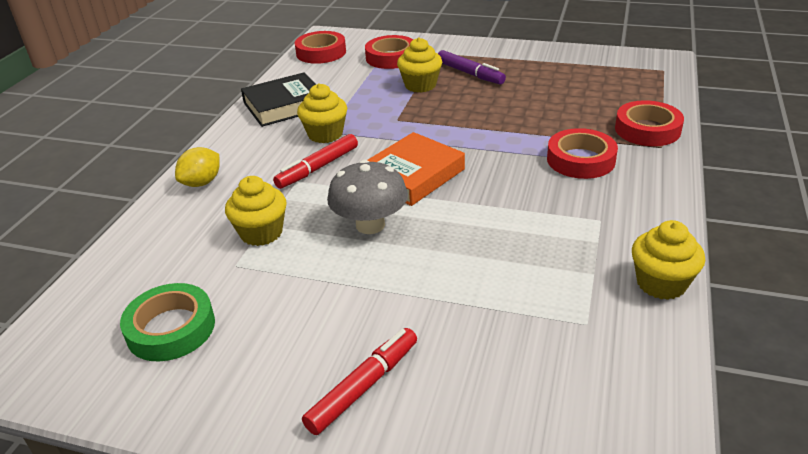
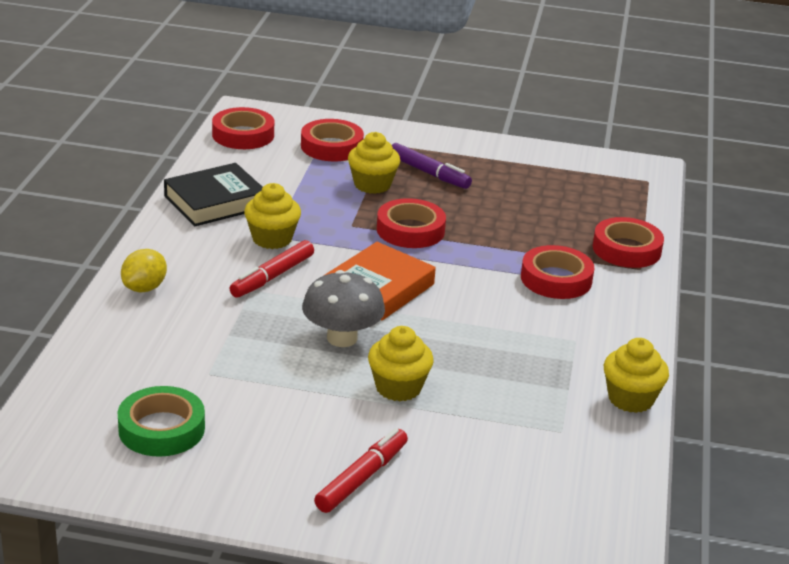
camera: 10 degrees left, 5 degrees down
(261, 233) = (227, 342): yellow cupcake -> yellow cupcake (398, 387)
(448, 121) = (410, 230): none -> red tape

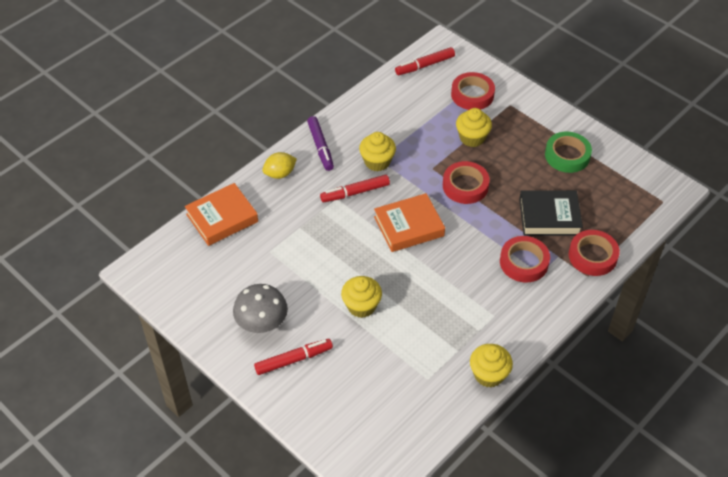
camera: 35 degrees right, 20 degrees up
(100, 360) = (222, 218): none -> orange book
(161, 429) = (219, 280): green tape -> green tape (567, 155)
(215, 202) = (366, 119): black book -> black book (549, 217)
(243, 135) = (425, 65): red tape -> red marker
(342, 338) = (358, 256): grey mushroom -> grey mushroom (262, 323)
(429, 173) = (516, 140): purple marker -> purple marker (320, 147)

